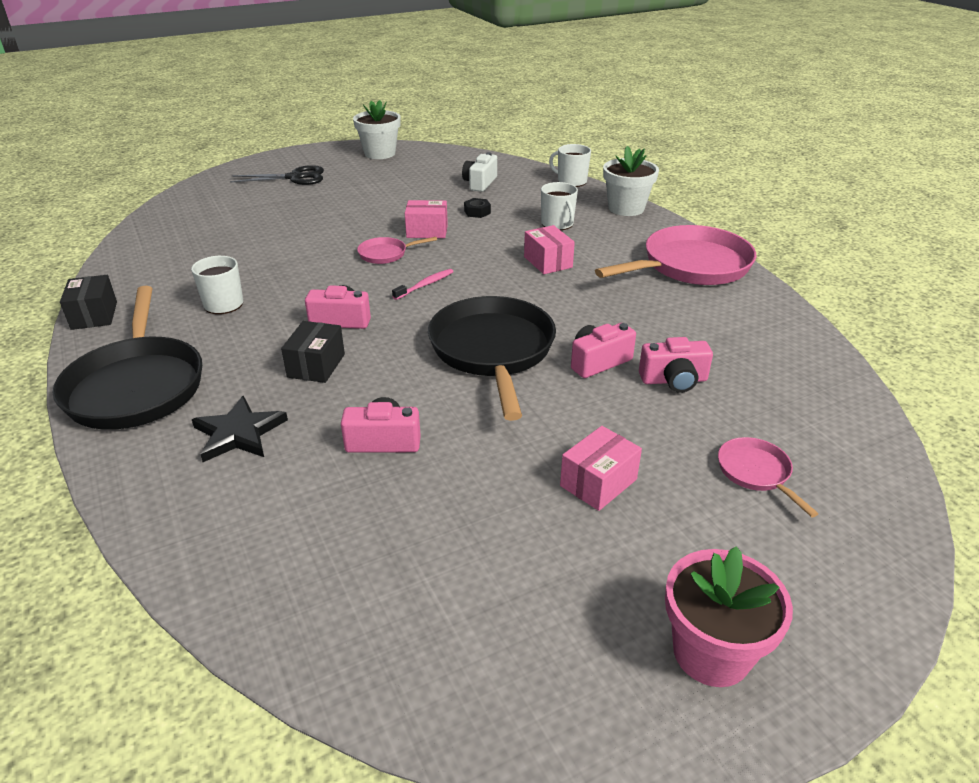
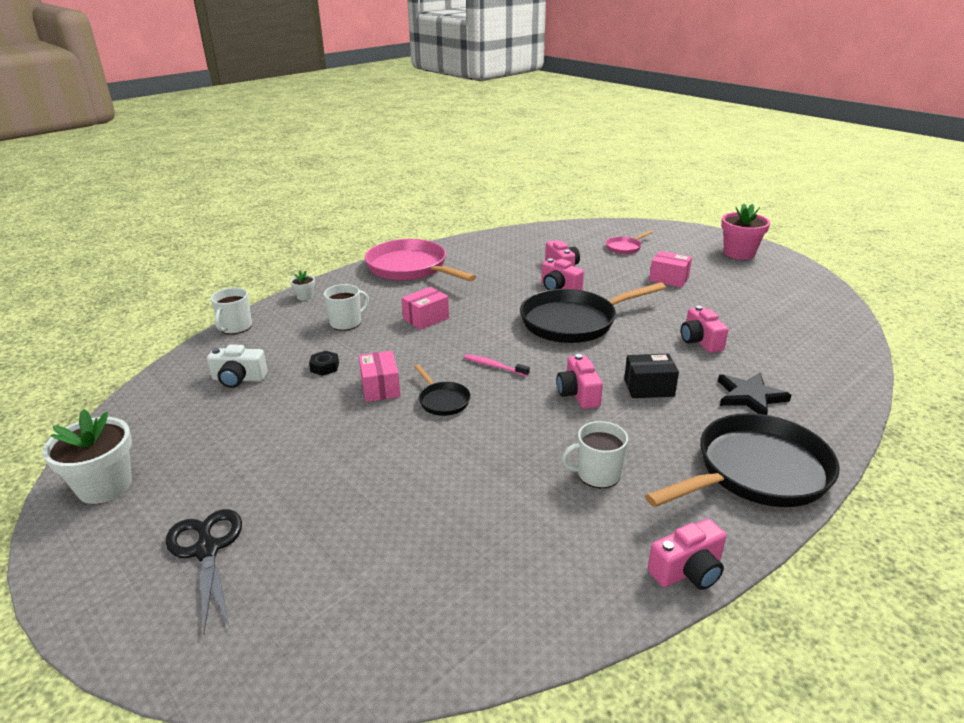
camera: 105 degrees left, 5 degrees down
(94, 315) = (688, 571): black box -> pink camera
(386, 254) = (442, 400): pink pan -> black pan
(626, 208) = (305, 296): white flower pot -> white flower pot, size x0.48

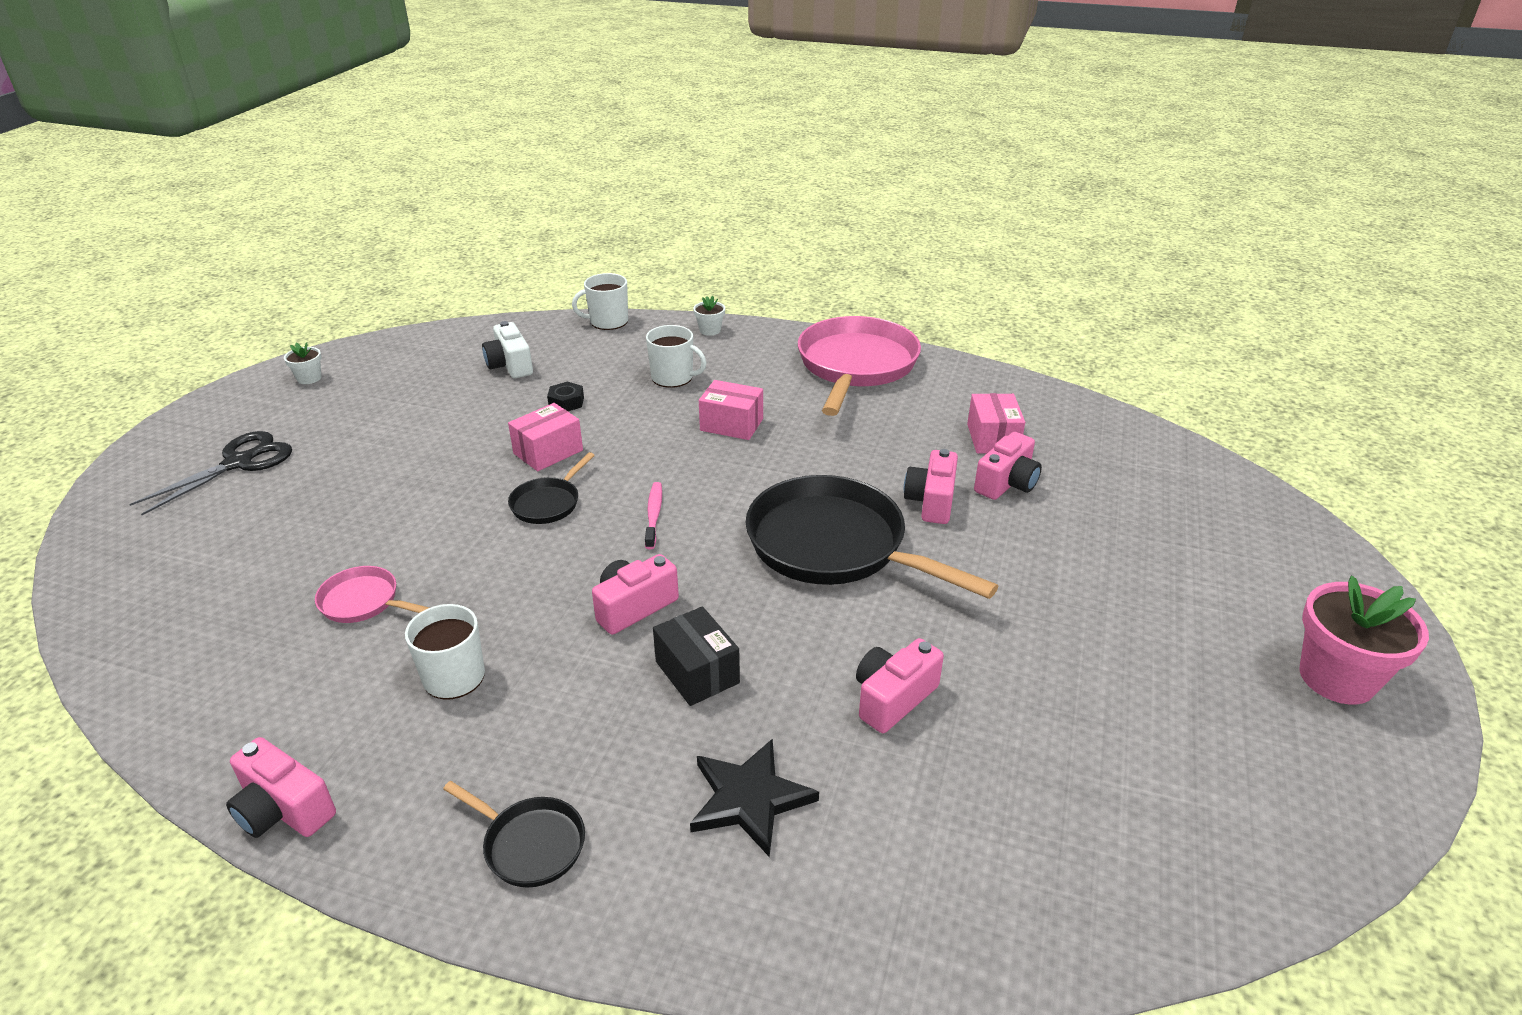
camera: 60 degrees right, 5 degrees up
(105, 486) = (309, 378): white flower pot -> white flower pot, size x0.48
(625, 247) = (1165, 526): pink pan -> pink pan (364, 602)
(669, 279) = (1096, 608): pink box -> pink box (992, 438)
(755, 472) = (529, 844): black pan -> black pan, size x0.46

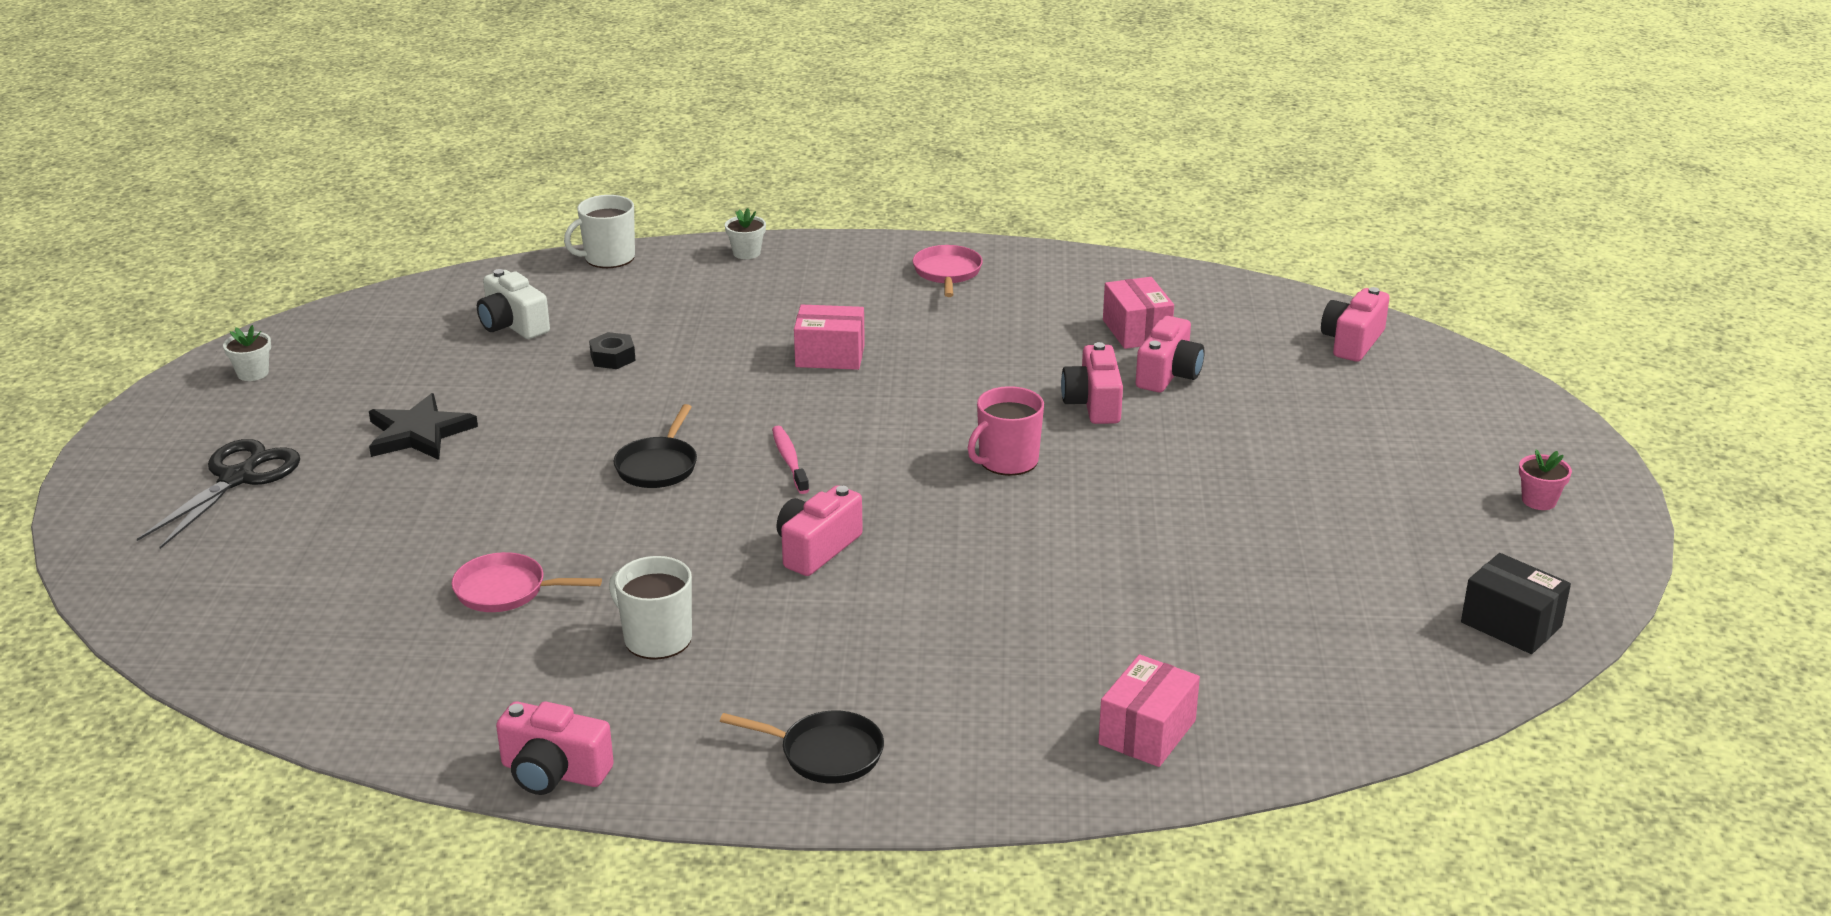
camera: 15 degrees left, 5 degrees down
(548, 452) = (624, 414): pink box -> pink box (1147, 732)
(673, 377) = (730, 313): white mug -> none
(697, 672) = (916, 594): black box -> black box (1511, 624)
(749, 799) = (1021, 684): black star -> black star (418, 433)
(835, 546) = (1007, 461): black pan -> pink mug
(855, 366) = (947, 273): pink pan -> pink pan, size x0.46
(893, 698) = (1125, 583): pink camera -> pink camera (1352, 342)
(1337, 678) = (1539, 501): pink flower pot -> pink flower pot, size x0.48

